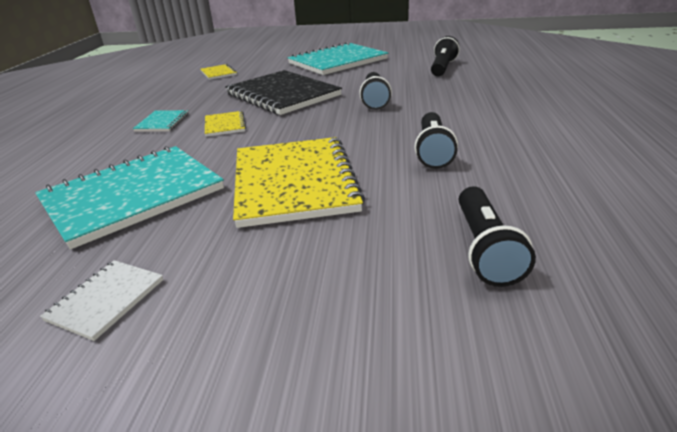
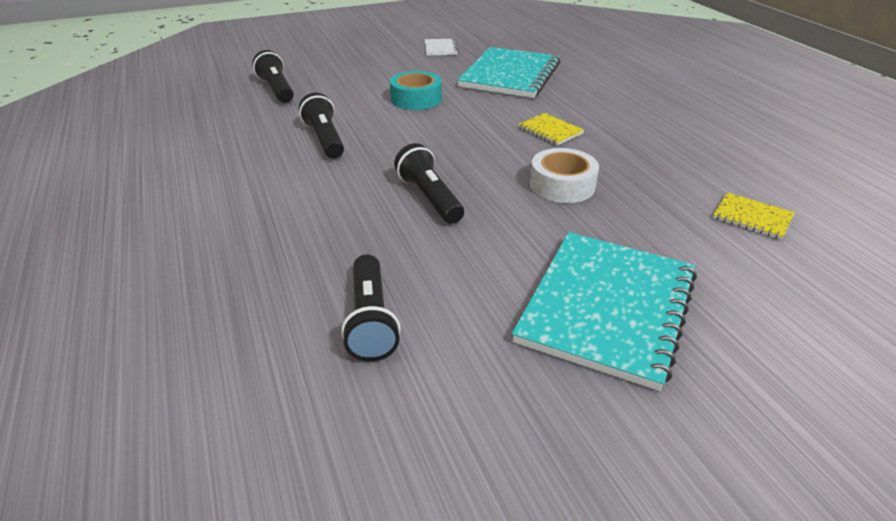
camera: 150 degrees right, 5 degrees up
(162, 122) = (618, 122): turquoise notebook -> none
(282, 95) = (562, 185): black notebook -> white tape
(294, 182) = (416, 99): yellow notebook -> turquoise tape

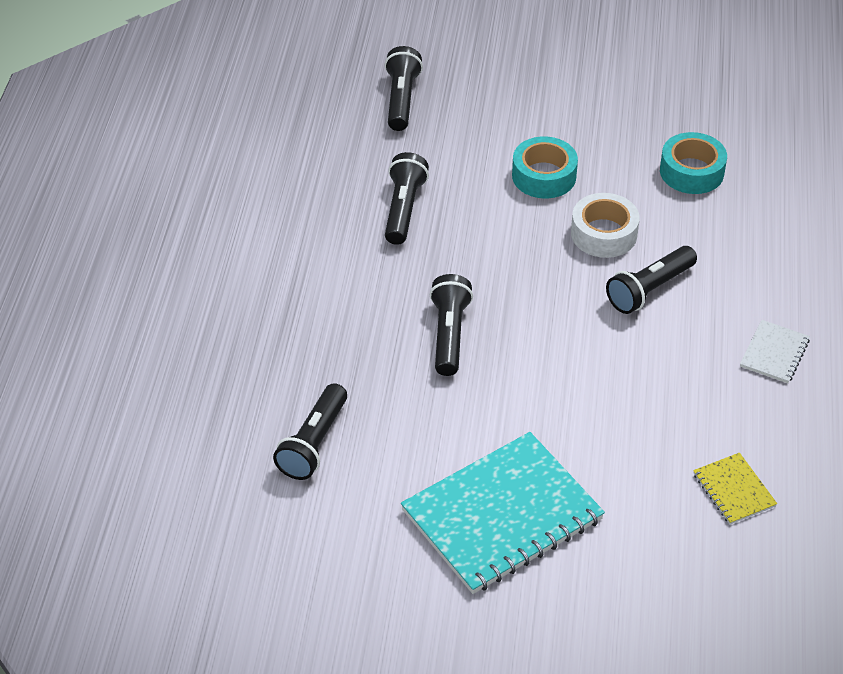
camera: 30 degrees right, 10 degrees up
(440, 48) = (649, 81): white notebook -> white notebook (774, 353)
(510, 75) = (691, 172): turquoise notebook -> turquoise tape
(550, 131) = (649, 289): yellow notebook -> black flashlight
(562, 185) = (588, 372): white tape -> white tape (604, 234)

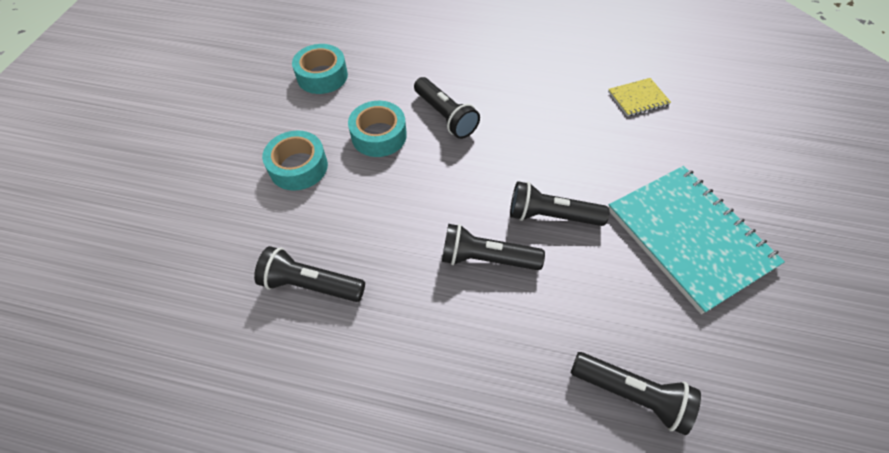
camera: 85 degrees left, 10 degrees up
(401, 100) = (143, 274): black flashlight -> black flashlight (551, 215)
(604, 234) = (379, 135): white tape -> turquoise tape
(774, 353) = (513, 61): white notebook -> none

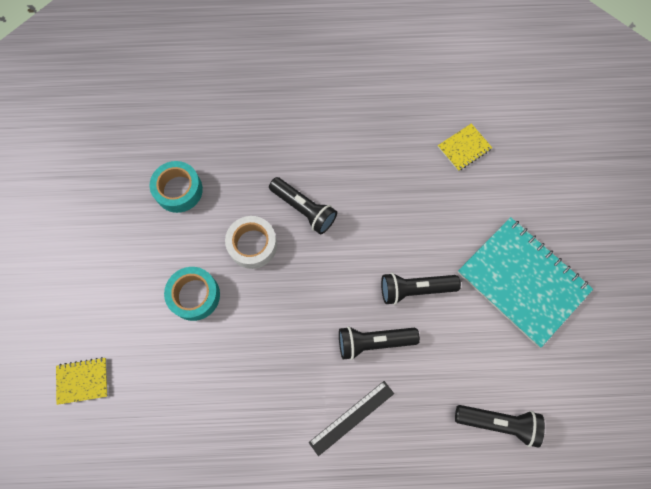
camera: 15 degrees left, 15 degrees up
(142, 219) = (83, 381): none -> yellow notebook
(311, 284) = (246, 401): black flashlight -> none
(379, 135) = (252, 245): turquoise tape -> white tape
(434, 336) = (351, 417): none -> black ruler

